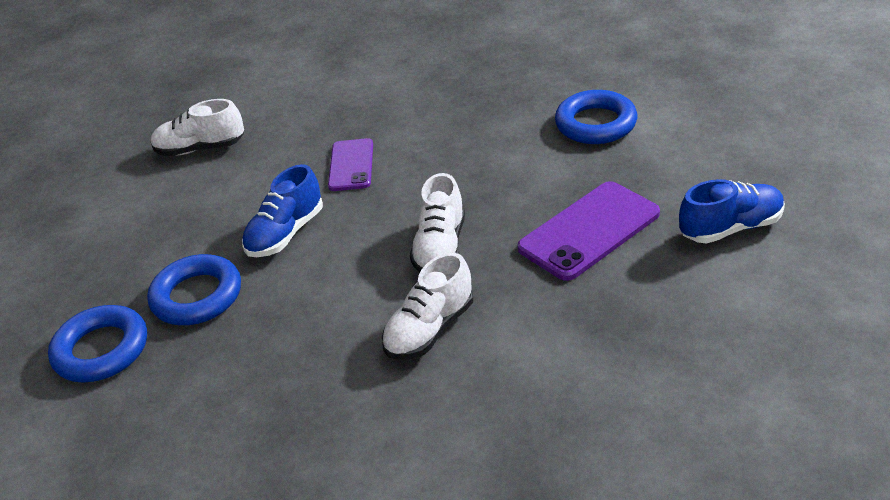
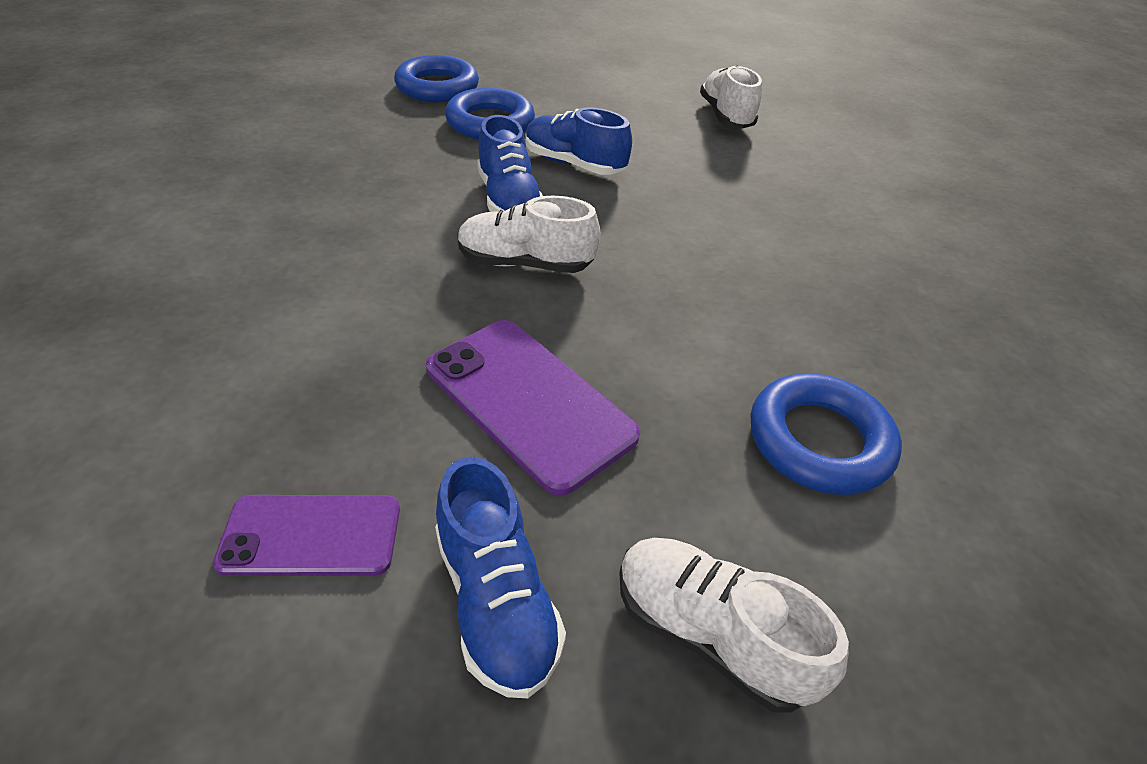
camera: 80 degrees right, 5 degrees up
(347, 267) = (508, 200): none -> blue shoe
(351, 165) = (696, 203): purple phone -> purple phone (311, 535)
(430, 330) = (383, 251): white shoe -> white shoe (710, 633)

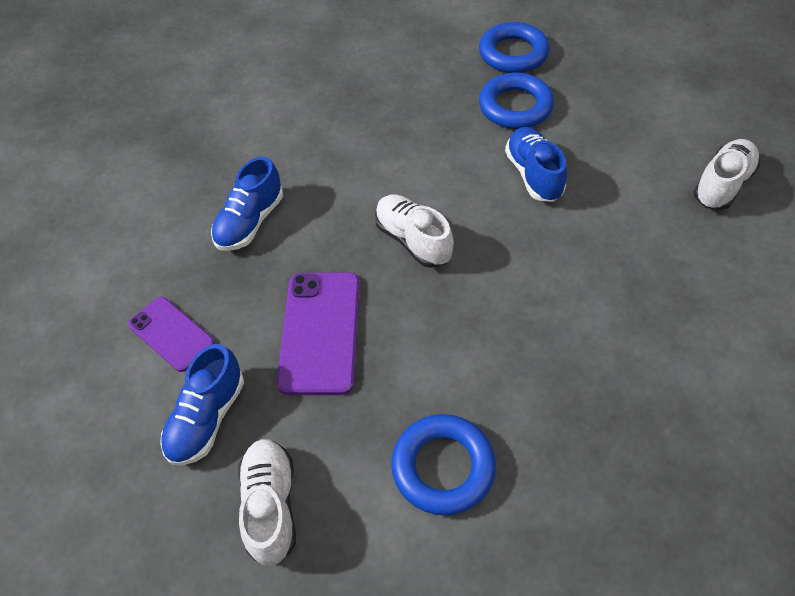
camera: 50 degrees right, 10 degrees up
(508, 200) = (455, 184): blue shoe -> blue shoe (250, 222)

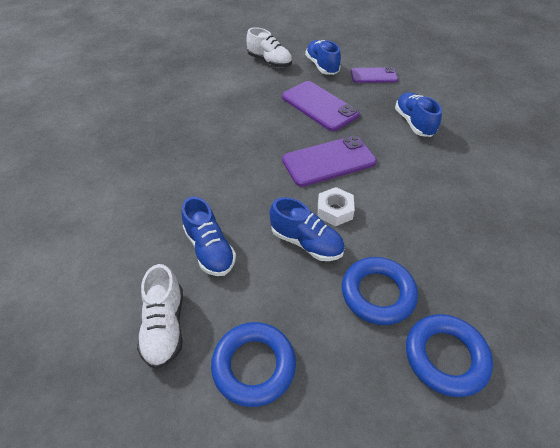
camera: 135 degrees right, 5 degrees down
(413, 240) = (329, 161): white shoe -> purple phone
(443, 467) = (220, 97): blue ring -> blue ring (254, 365)
(473, 185) = (335, 211): none -> white nut
(637, 225) = (210, 249): none -> blue shoe

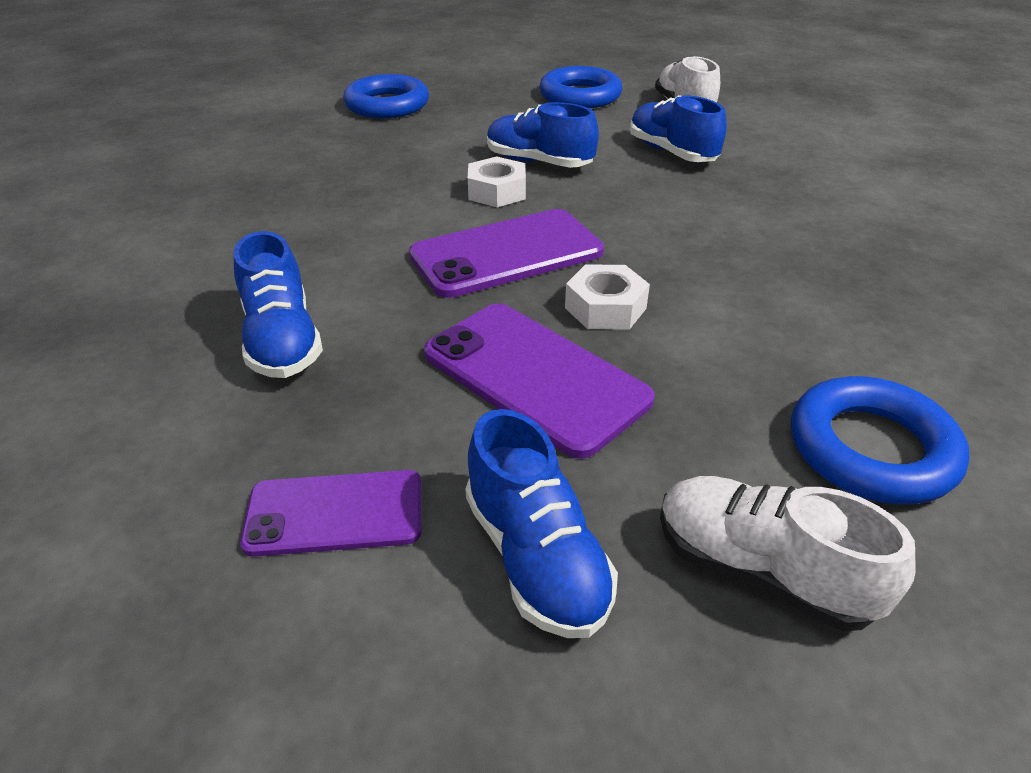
camera: 175 degrees right, 10 degrees down
(288, 130) = (605, 308): none -> white nut
(377, 293) = (447, 132): blue ring -> blue ring (871, 449)

